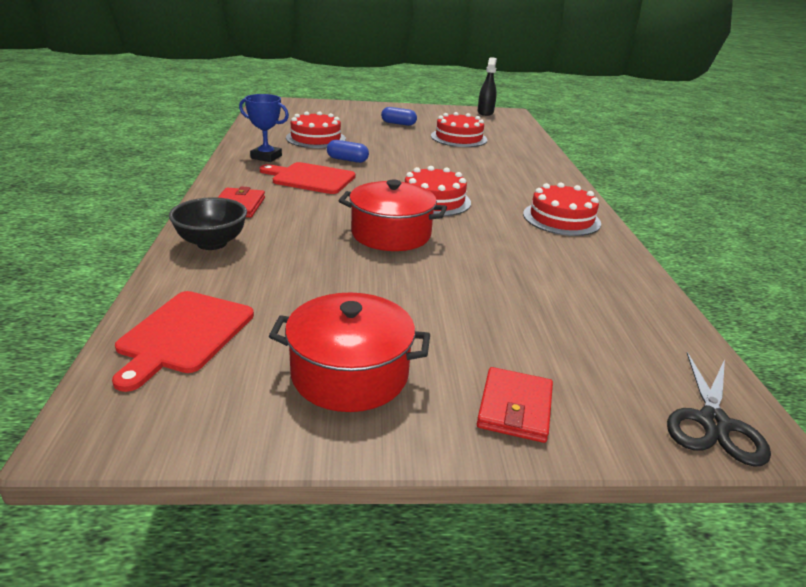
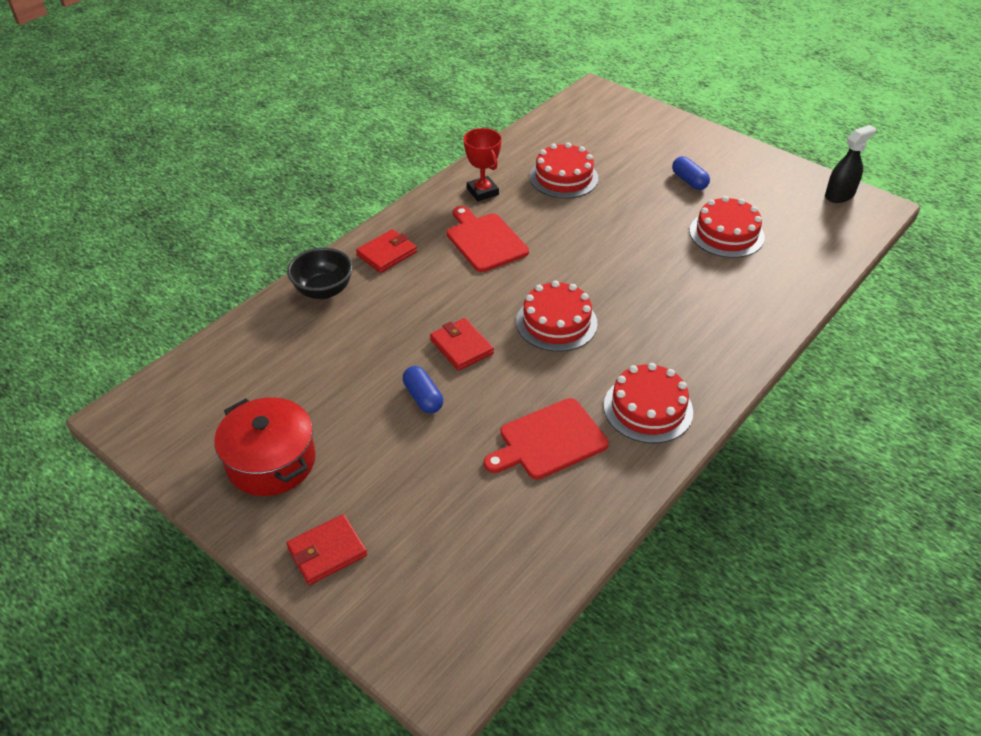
camera: 45 degrees right, 15 degrees up
(184, 334) = (222, 372): red cutting board -> red cutting board (549, 441)
(266, 157) = (482, 192): blue trophy -> red trophy
(347, 160) = (552, 226): blue capsule -> blue capsule (423, 397)
(391, 234) = (461, 347): red pot -> red wallet
(713, 423) = (430, 656): black scissors -> none

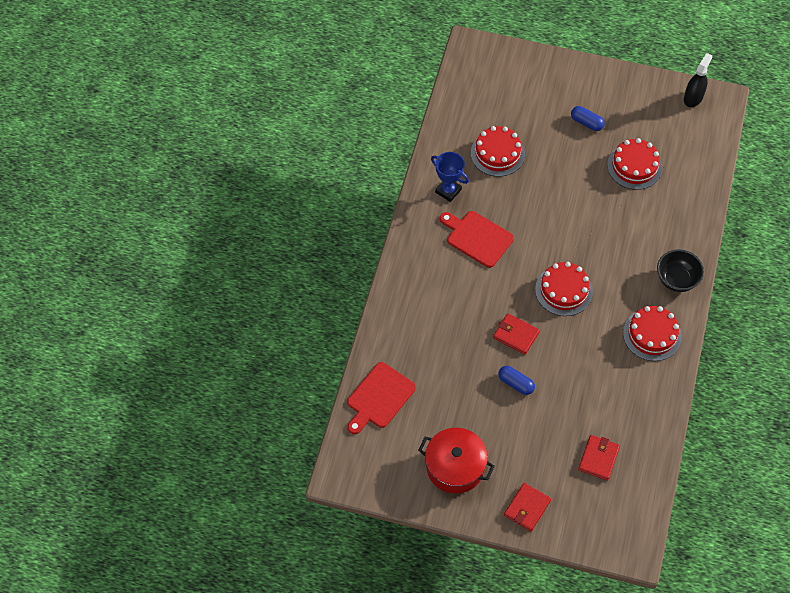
camera: 25 degrees left, 15 degrees up
(323, 290) = (397, 326): black bowl -> black bowl (676, 280)
(387, 254) = (418, 277): red wallet -> red wallet (598, 458)
(482, 192) = (448, 191): red trophy -> blue trophy
(549, 441) = (607, 382): red cutting board -> red cutting board (379, 397)

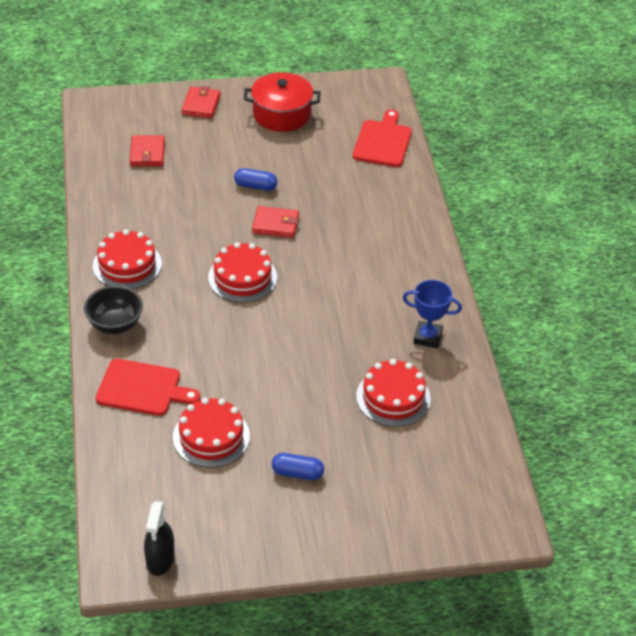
camera: 155 degrees right, 15 degrees down
(477, 238) = (365, 299): red cutting board -> red cutting board (142, 388)

